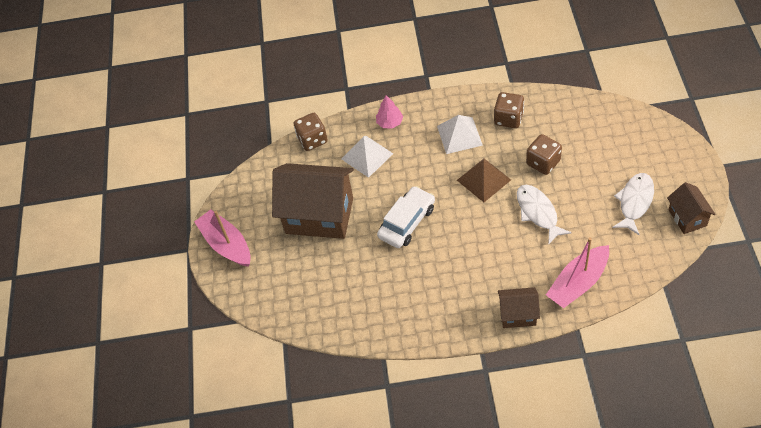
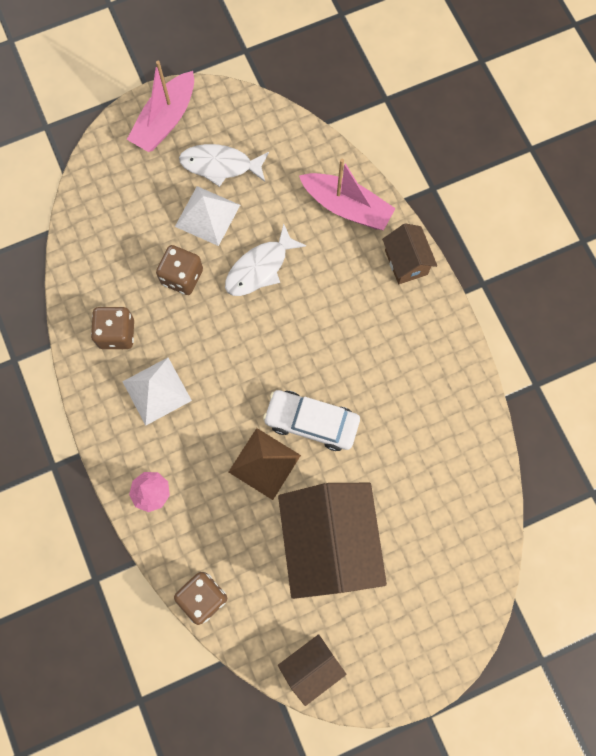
camera: 115 degrees left, 20 degrees up
(226, 244) = (407, 660): pink boat -> pink boat (165, 121)
(367, 156) = (216, 507): white pyramid -> white pyramid (207, 215)
(484, 180) = (224, 342): brown pyramid -> brown pyramid (264, 463)
(687, 218) = (230, 109): brown house -> brown house (311, 666)

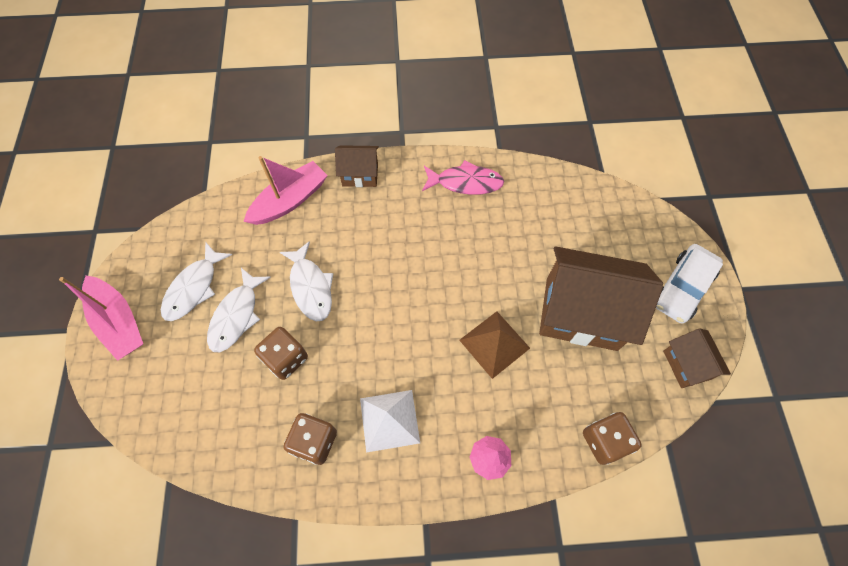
camera: 70 degrees left, 10 degrees down
(207, 215) = (236, 315): white pyramid -> white fish
(311, 422) = (470, 292): white car -> white car (682, 288)
(442, 375) = (465, 182): none -> pink fish

